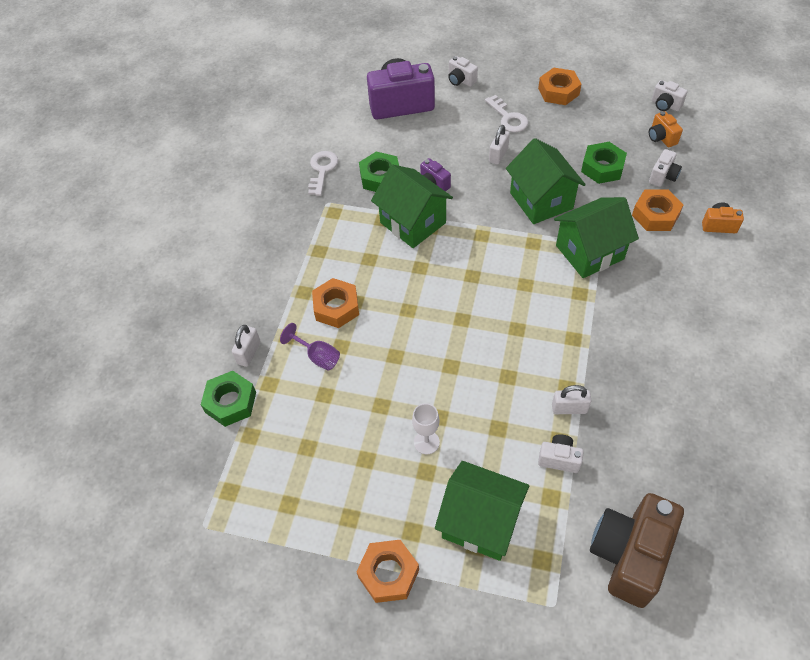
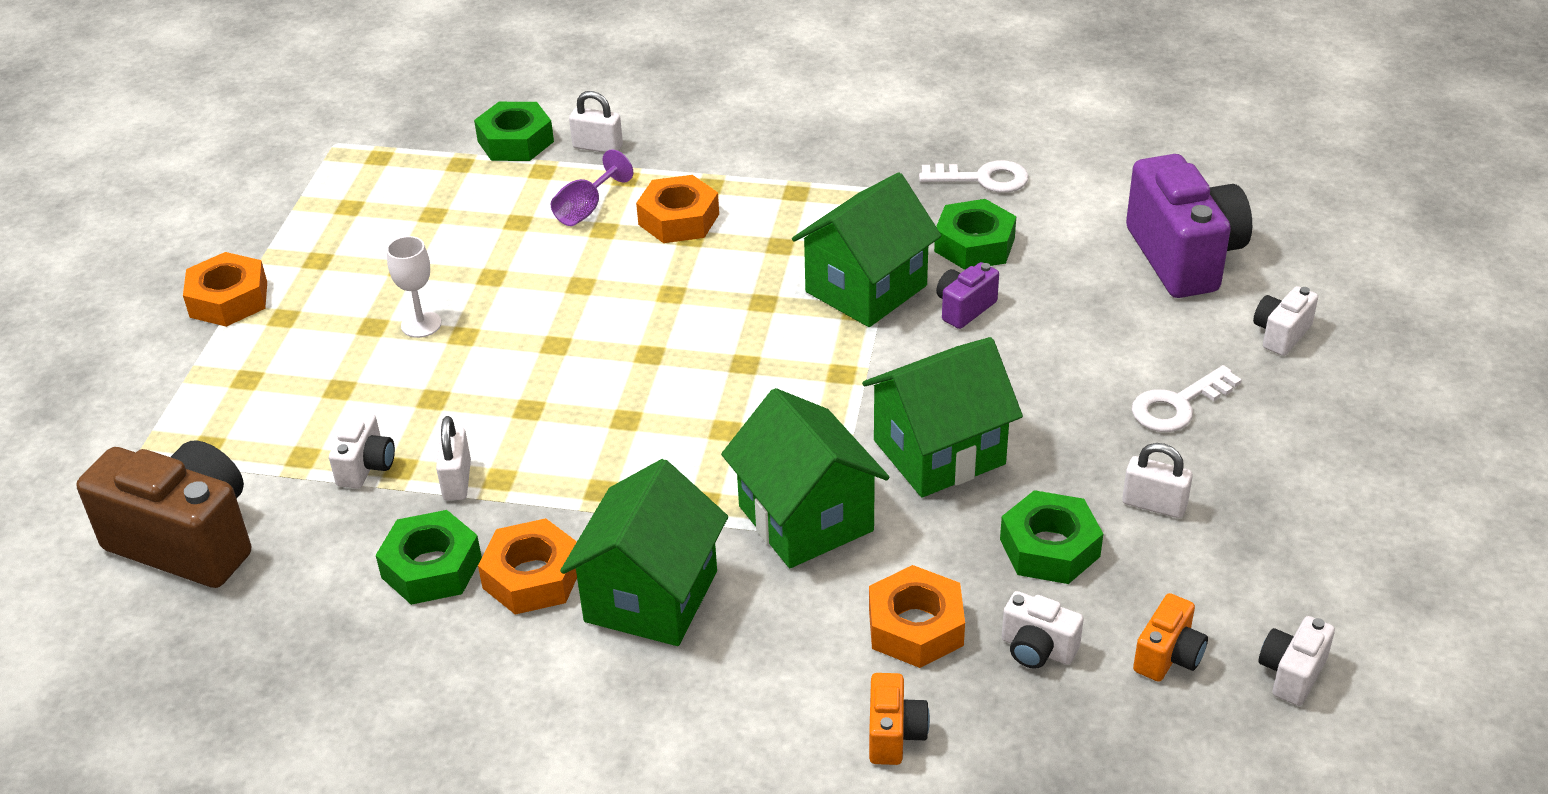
camera: 85 degrees right, 15 degrees down
(480, 522) = (280, 382): green house -> green house (651, 596)
(498, 155) = (1060, 392): white padlock -> white padlock (1154, 505)
(558, 91) = (1288, 484): orange nut -> orange nut (532, 577)
(638, 415) = (431, 567): none -> green nut
(661, 138) = (1168, 656): orange camera -> orange camera turned 150 degrees clockwise

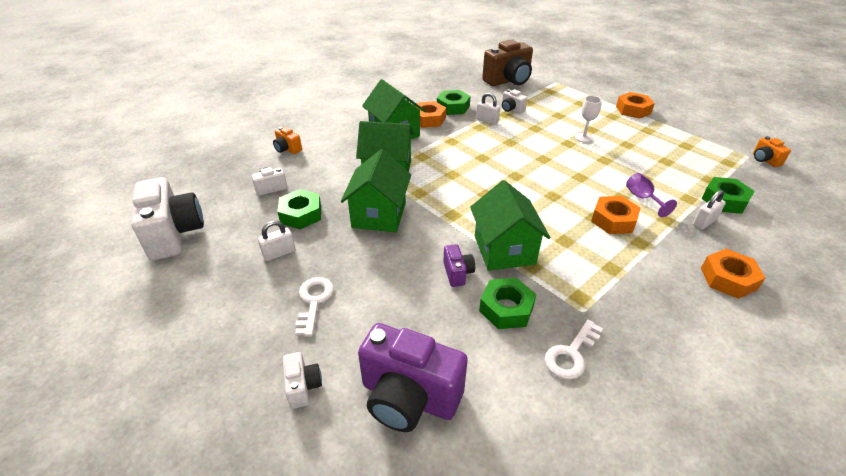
camera: 125 degrees right, 0 degrees up
(915, 627) = (314, 170): orange nut -> orange nut (728, 278)
(1168, 656) = (225, 212): orange camera -> orange camera (764, 160)
(1291, 674) = (174, 234): white camera -> white camera, size x2.14

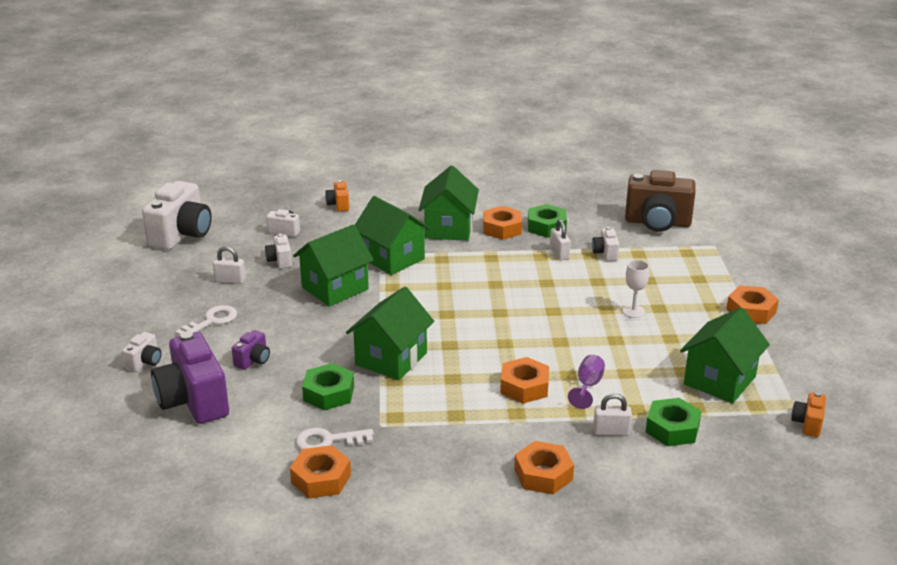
camera: 40 degrees right, 10 degrees down
(301, 214) = (280, 261): green nut -> white camera
(457, 273) = (330, 355): purple camera -> purple camera (253, 360)
(621, 396) = (321, 478): none -> orange nut
(690, 157) = (719, 380): none -> green house

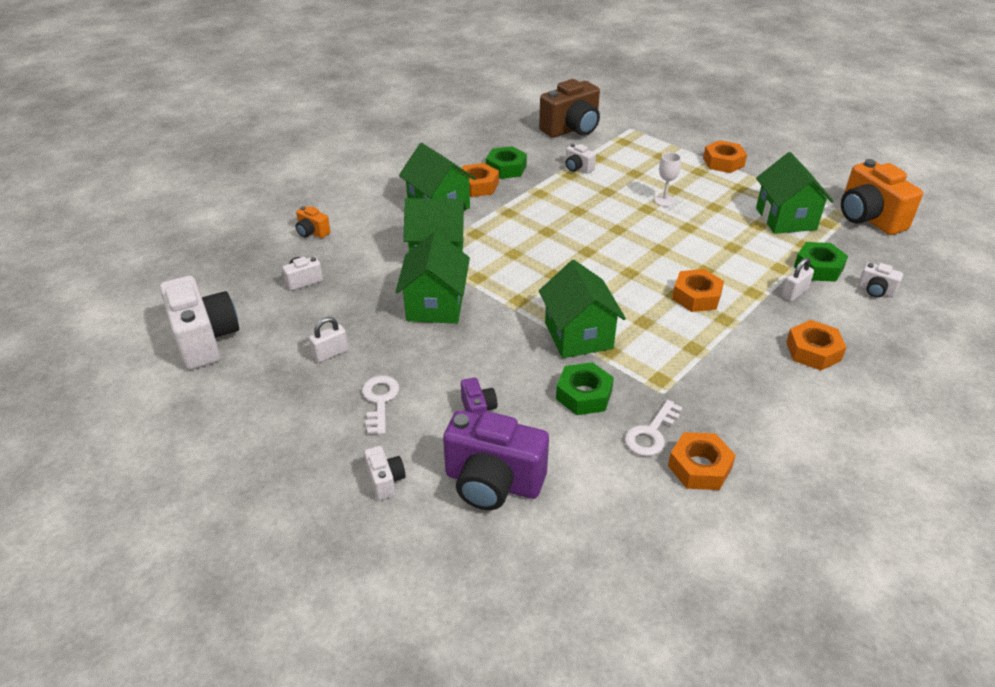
camera: 45 degrees left, 10 degrees up
(280, 261) = (345, 309): white camera -> white camera (875, 291)
(559, 253) = (549, 184): white padlock -> none
(588, 386) = (729, 270): purple goblet -> none
(807, 424) = (868, 218): orange camera -> orange camera, size x2.14

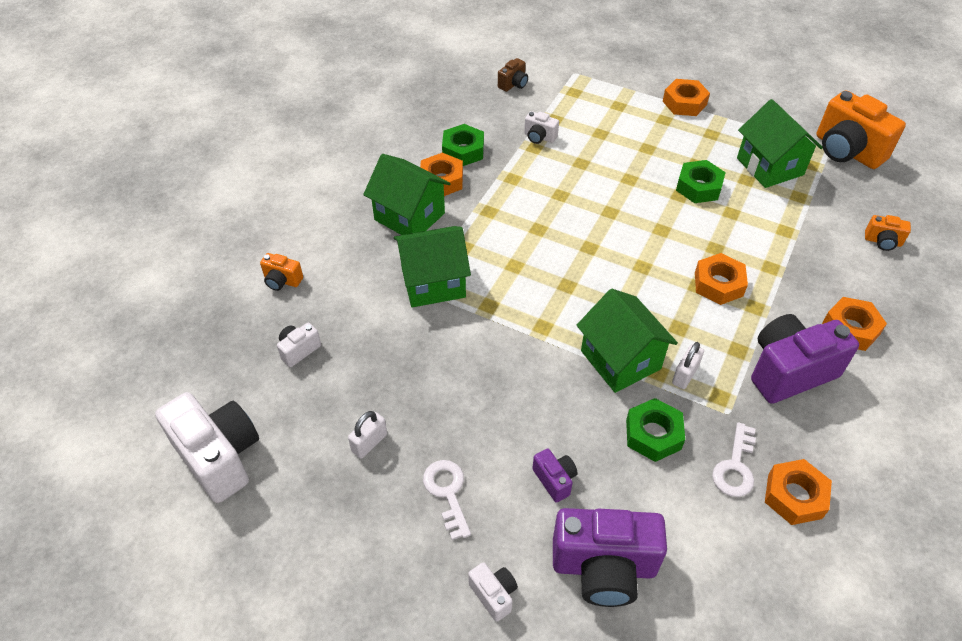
camera: 15 degrees left, 10 degrees up
(435, 305) = (458, 353): green house -> none
(571, 129) = (513, 84): brown camera -> brown camera, size x0.47
(664, 201) = (643, 165): white goblet -> none
(736, 372) = (789, 371): none -> purple camera
(794, 293) = (809, 260): white padlock -> white padlock (685, 375)
(818, 267) = (821, 223): green nut -> green nut (698, 187)
(875, 291) = (882, 242): white camera -> orange camera

